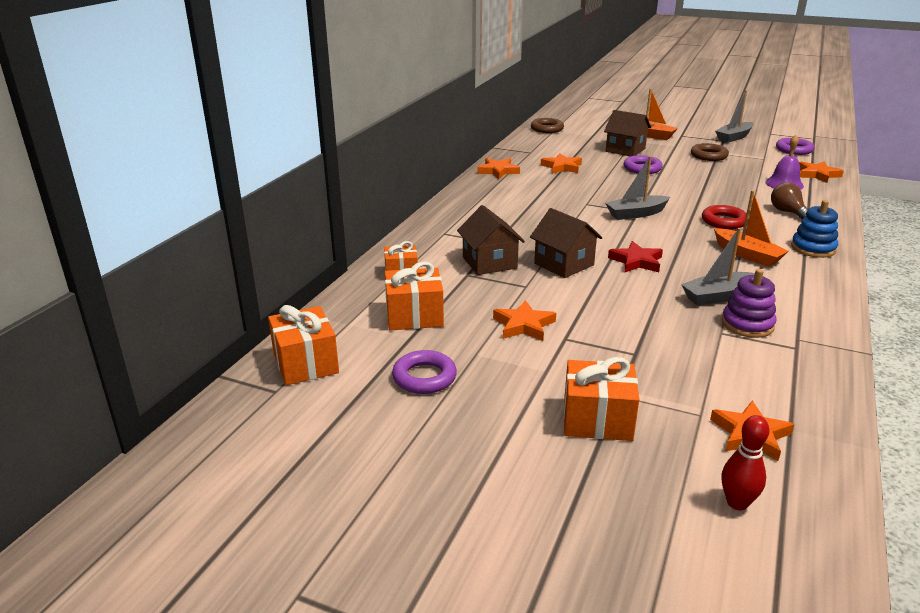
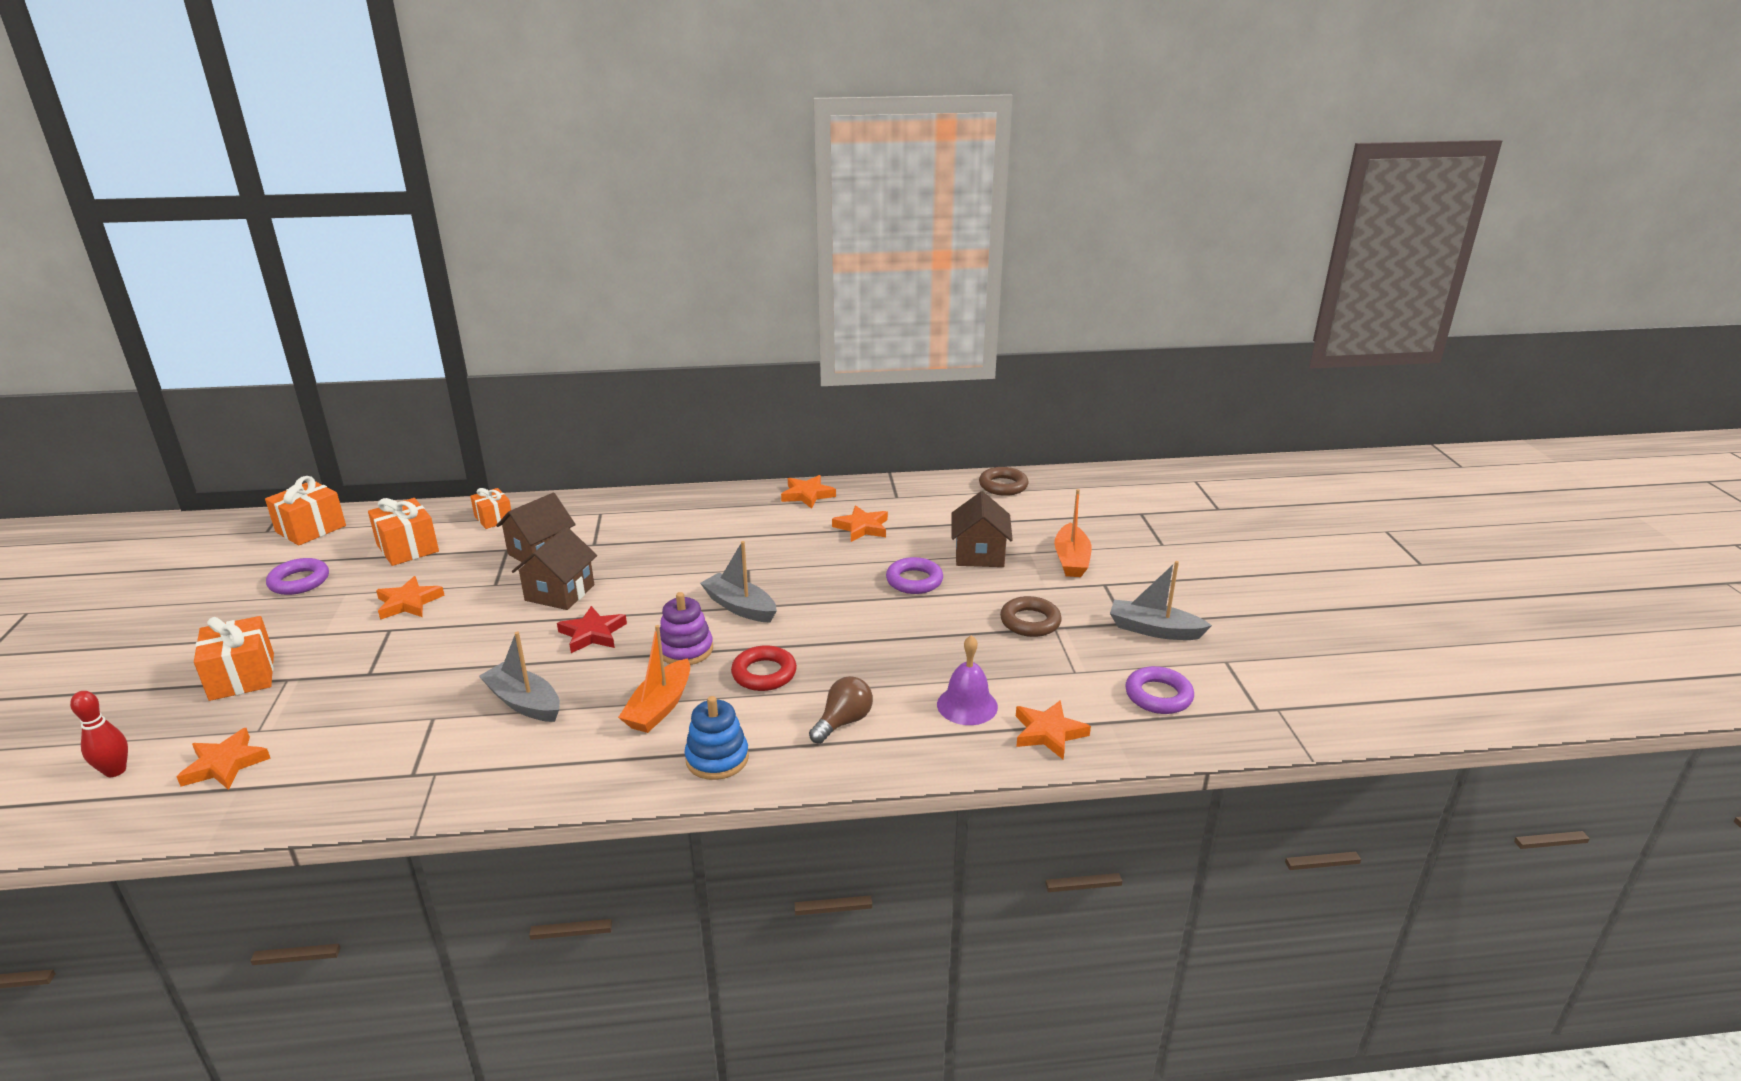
camera: 60 degrees right, 0 degrees up
(747, 324) = (458, 733): purple stacking toy -> purple stacking toy (685, 650)

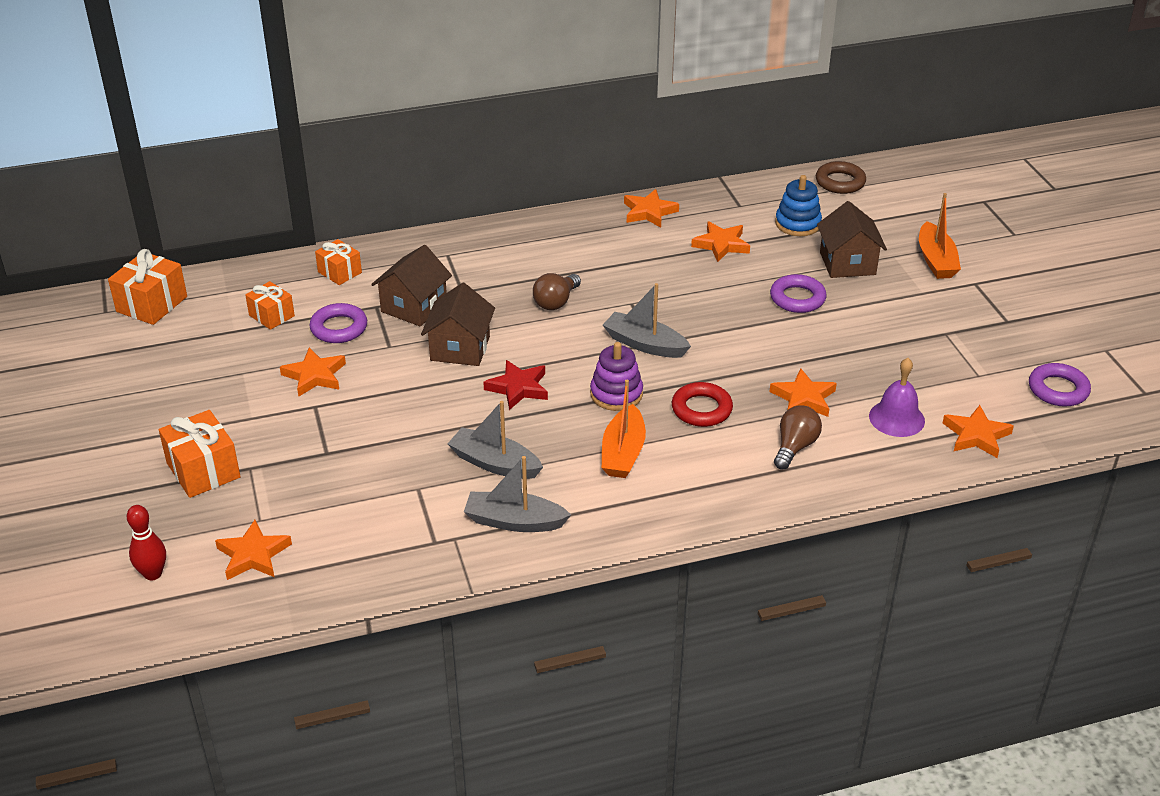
camera: 10 degrees left, 10 degrees up
(299, 581) = (184, 365): purple ring -> purple ring (339, 328)
(407, 548) = (271, 316): orange gift -> orange gift, size x0.64
(676, 561) = (556, 302): none -> brown light bulb
(717, 758) = (700, 494): blue stacking toy -> blue stacking toy (797, 224)
(876, 674) = (803, 398): none -> orange star
(1030, 622) = (921, 330): brown ring -> none
(1154, 630) = (1035, 326): grey boat -> grey boat (514, 521)

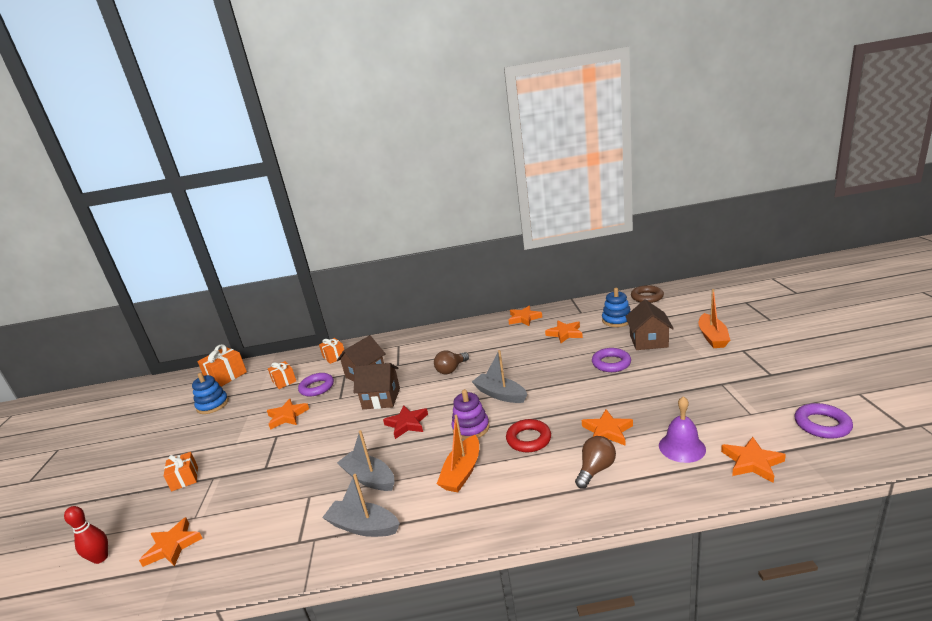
camera: 15 degrees right, 15 degrees down
(164, 356) = (213, 405): none -> blue stacking toy
(203, 470) = (185, 478): orange gift -> orange gift, size x0.64
(460, 348) = (381, 398): brown house -> brown house turned 75 degrees clockwise

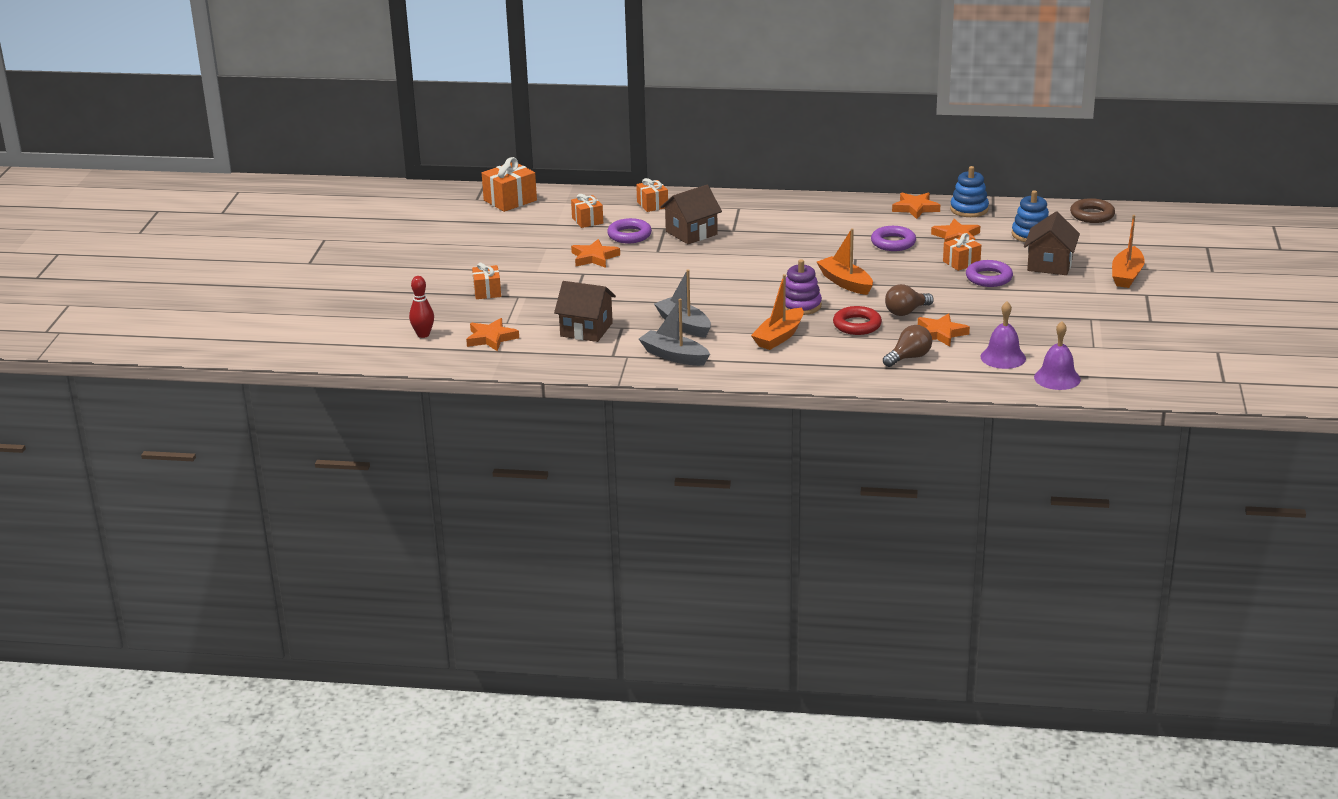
camera: 10 degrees right, 5 degrees up
(213, 405) = (500, 229): blue stacking toy -> blue stacking toy (969, 209)
(381, 398) = (707, 261): brown house -> brown house (586, 330)
(407, 424) = (732, 289): red star -> none
(451, 369) = (798, 248): brown light bulb -> brown light bulb (906, 312)
(500, 394) = (845, 283): grey boat -> orange boat
(581, 354) = (961, 262): none -> orange gift
(752, 462) = (1057, 378): orange star -> purple bell
(822, 424) = (1151, 366): purple ring -> purple ring (893, 243)

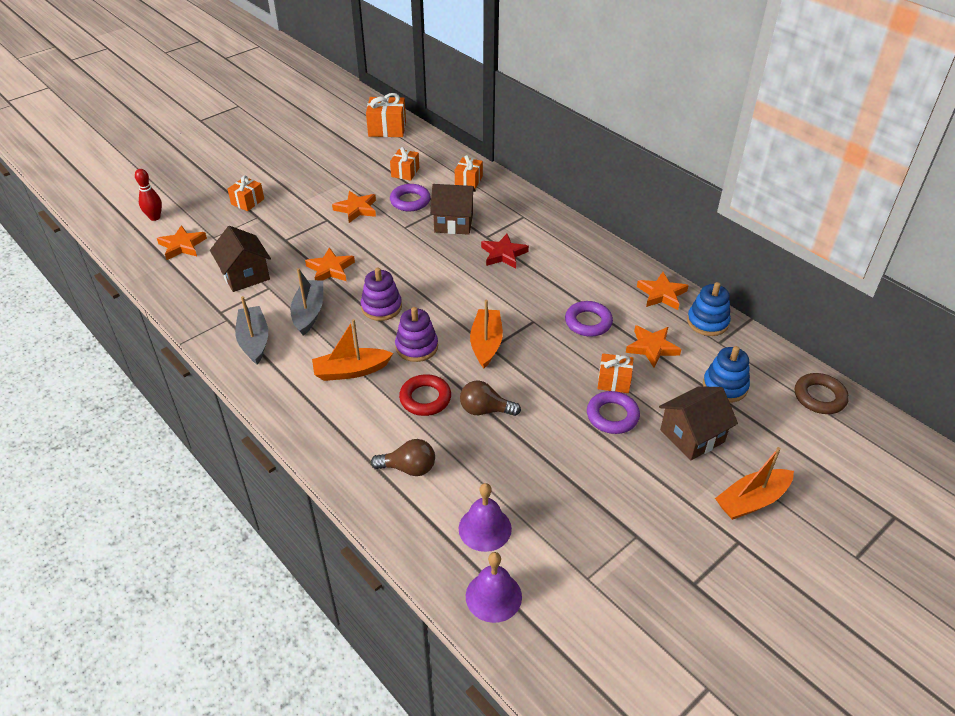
camera: 40 degrees right, 15 degrees up
(733, 299) = (381, 307): none -> purple stacking toy
(765, 234) = (503, 254): none -> red star
(940, 333) = (475, 457): orange star -> orange star (330, 269)

